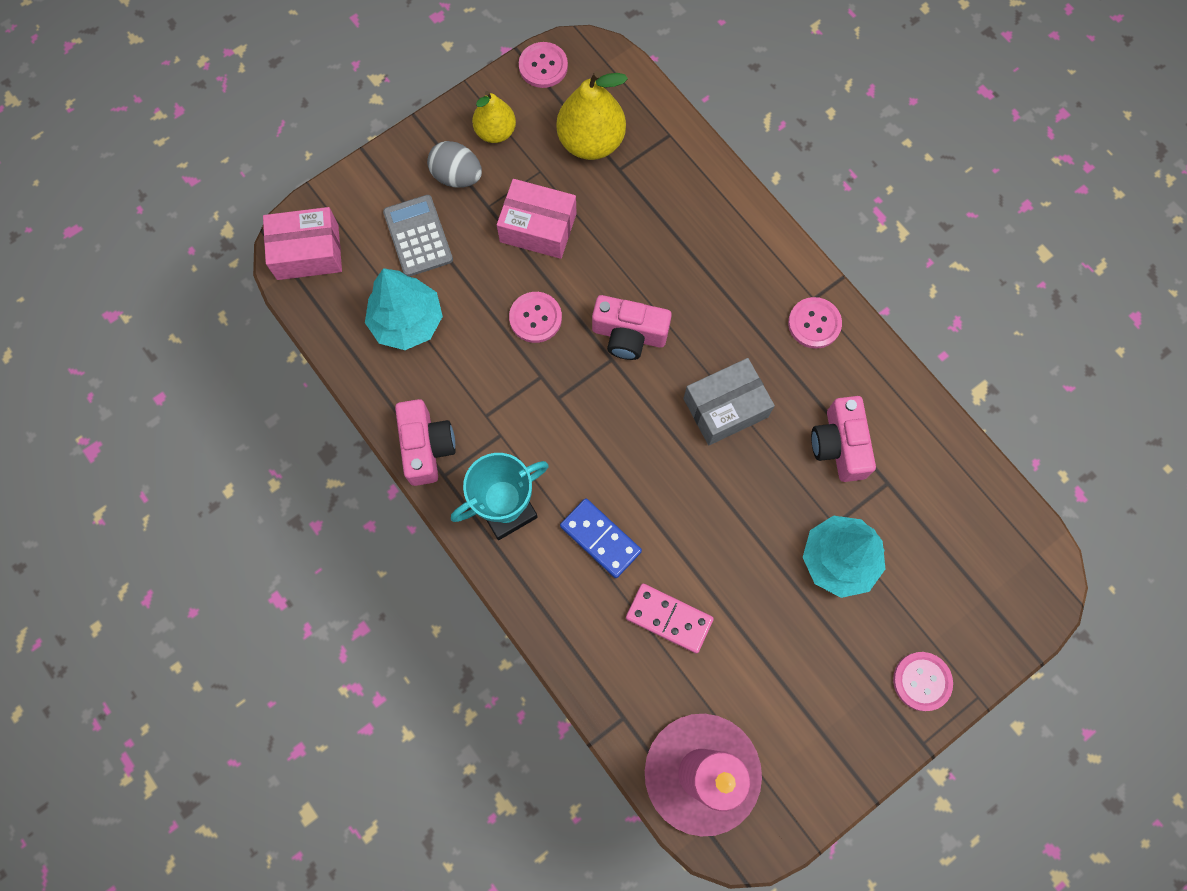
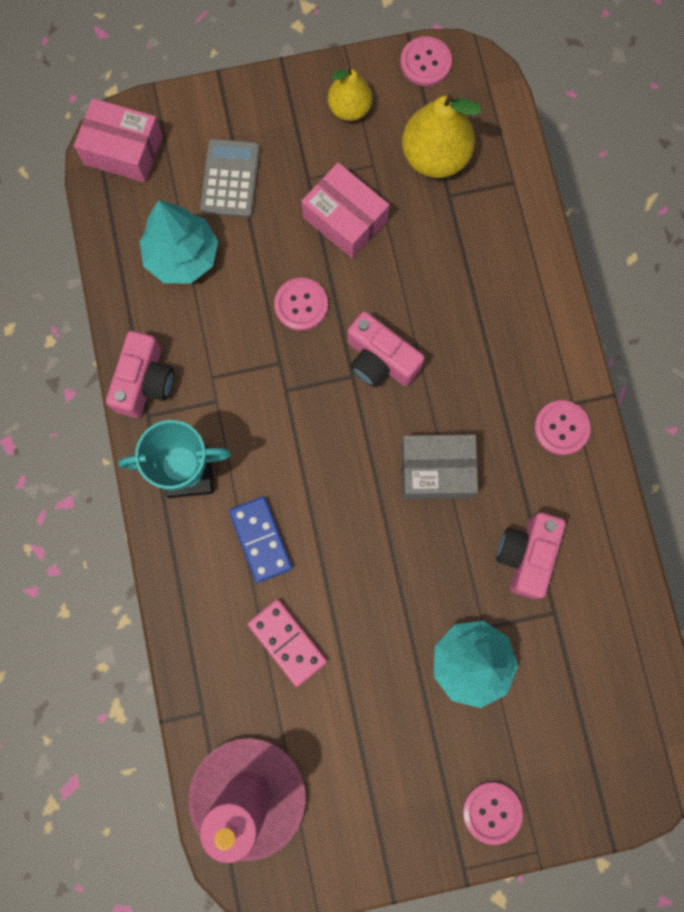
camera: 25 degrees right, 5 degrees up
(457, 176) = (293, 136): grey egg -> none

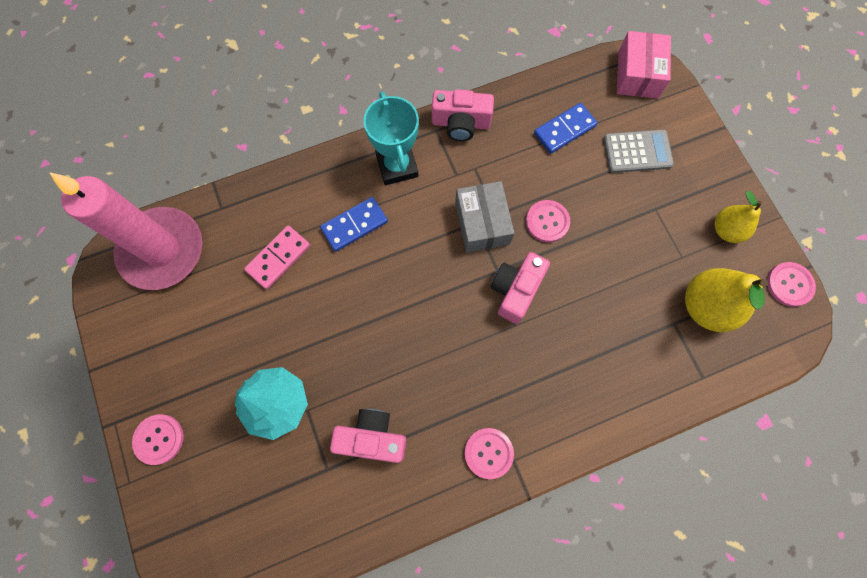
camera: 80 degrees right, 5 degrees down
(182, 256) = (564, 130): turquoise tree -> blue domino
(345, 219) = (628, 242): pink box -> none
(436, 470) = (432, 350): grey box -> grey box (482, 223)

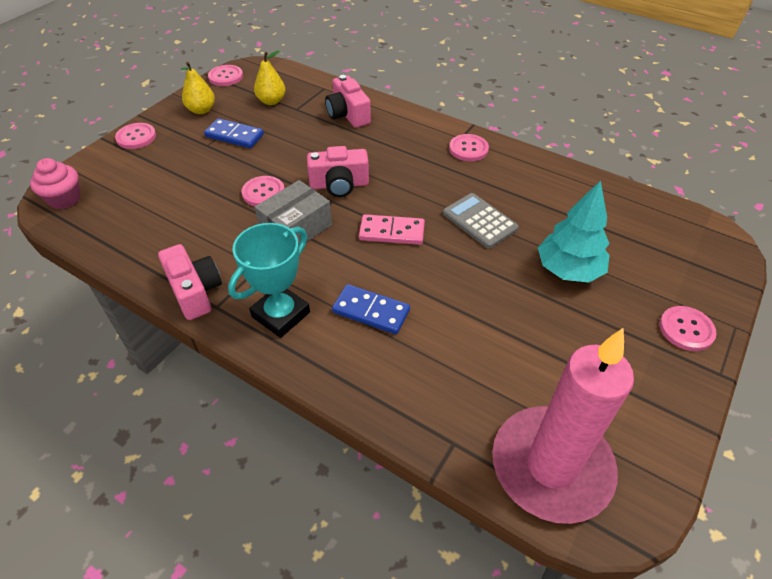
camera: 125 degrees left, 25 degrees down
(278, 258) = (456, 350): pink domino -> pink domino (392, 232)
(372, 437) = (525, 205): pink camera -> pink camera (348, 114)
(564, 130) = (158, 219): blue domino -> blue domino (234, 136)
(637, 152) = (156, 171): grey calculator -> grey calculator (479, 221)
(638, 74) = (64, 199): pink box -> pink cupcake
(705, 306) = (271, 101): yellow pear -> yellow pear, size x0.63
(706, 155) = (136, 137): none -> pink button

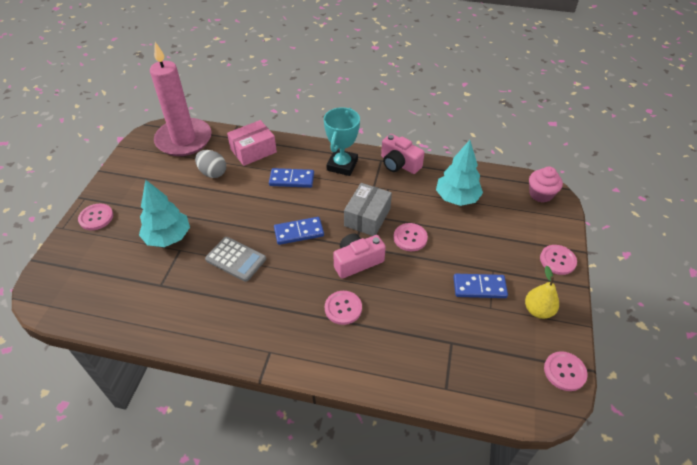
camera: 160 degrees right, 0 degrees up
(166, 221) = (457, 198): none -> turquoise tree
(271, 101) = (484, 346): yellow pear -> none
(348, 114) = (395, 350): pink camera -> none
(392, 232) = (299, 232): pink domino -> blue domino
(416, 391) = (253, 150): none -> pink box
(468, 149) = (259, 337): pink button -> pink button (343, 308)
(497, 362) = (213, 173): none -> grey egg

